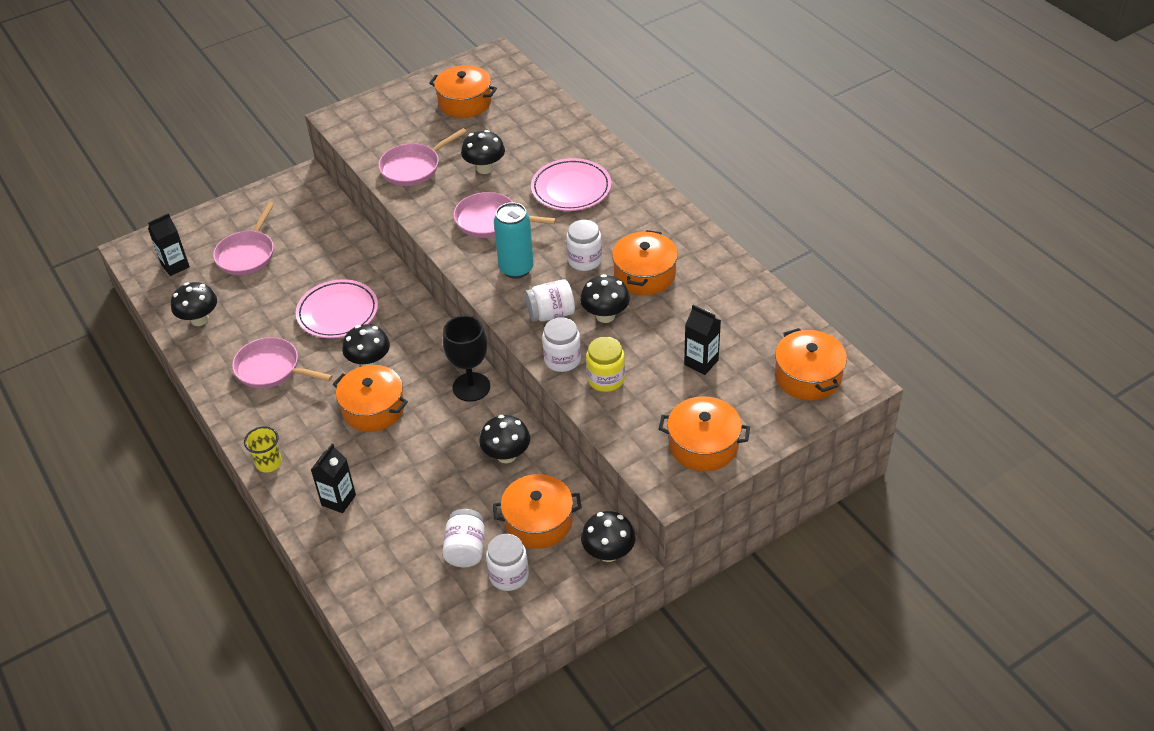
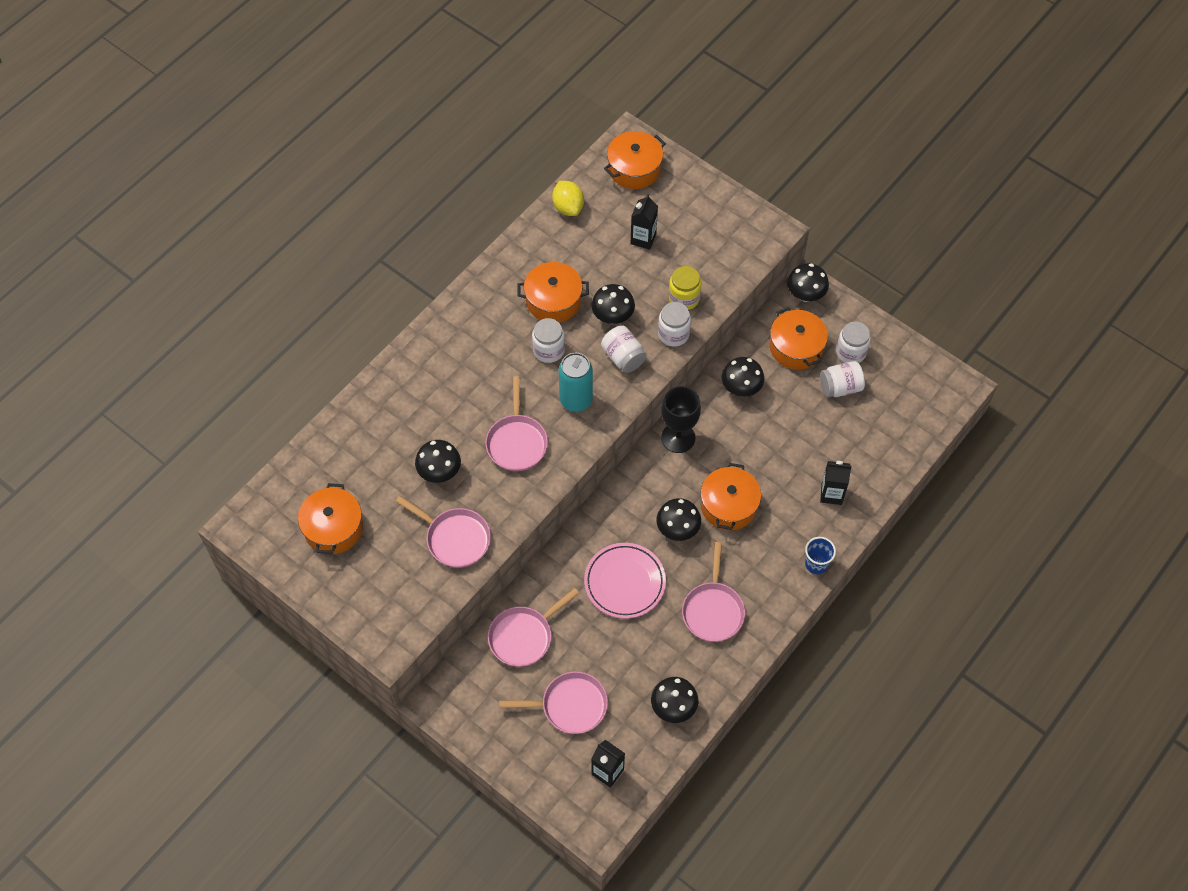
camera: 110 degrees left, 15 degrees up
(269, 463) = (816, 564): yellow cup -> blue cup
(327, 238) = (524, 636): none -> pink pan
(571, 189) = (452, 388): pink plate -> none
(703, 445) = (727, 220): orange pot -> none
(766, 309) = (568, 207): none -> yellow lemon

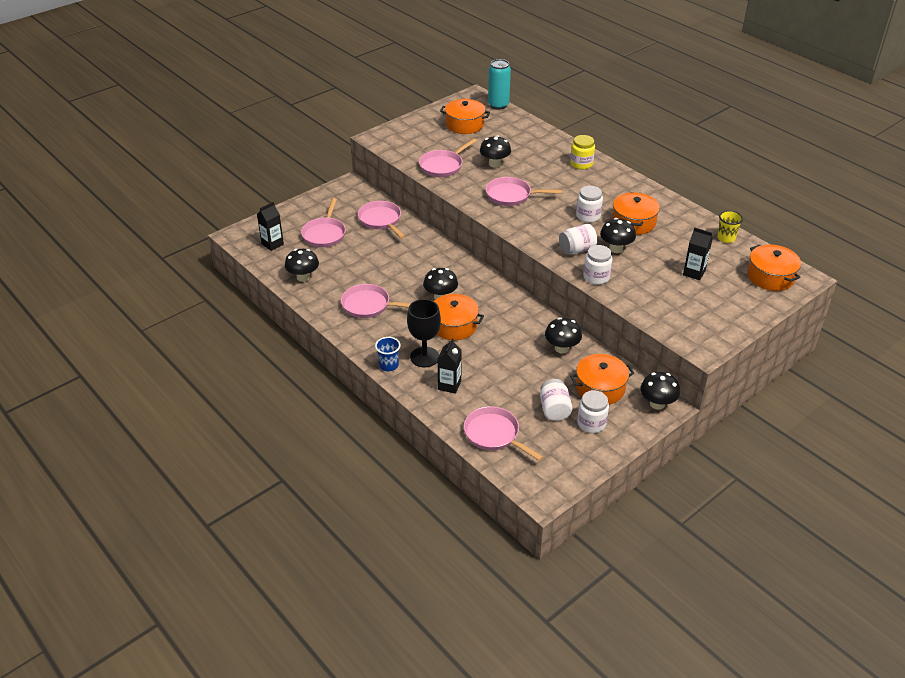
camera: 100 degrees right, 20 degrees down
(568, 207) = (726, 238): yellow lemon -> yellow cup
(576, 400) = (541, 224): turquoise can -> turquoise can (498, 105)
(624, 582) = (405, 267): pink plate -> none
(678, 438) = (520, 307): black goblet -> black goblet (424, 357)
(684, 298) = (631, 287): yellow jar -> yellow jar (581, 164)
(893, 439) = (494, 435): none -> pink pan

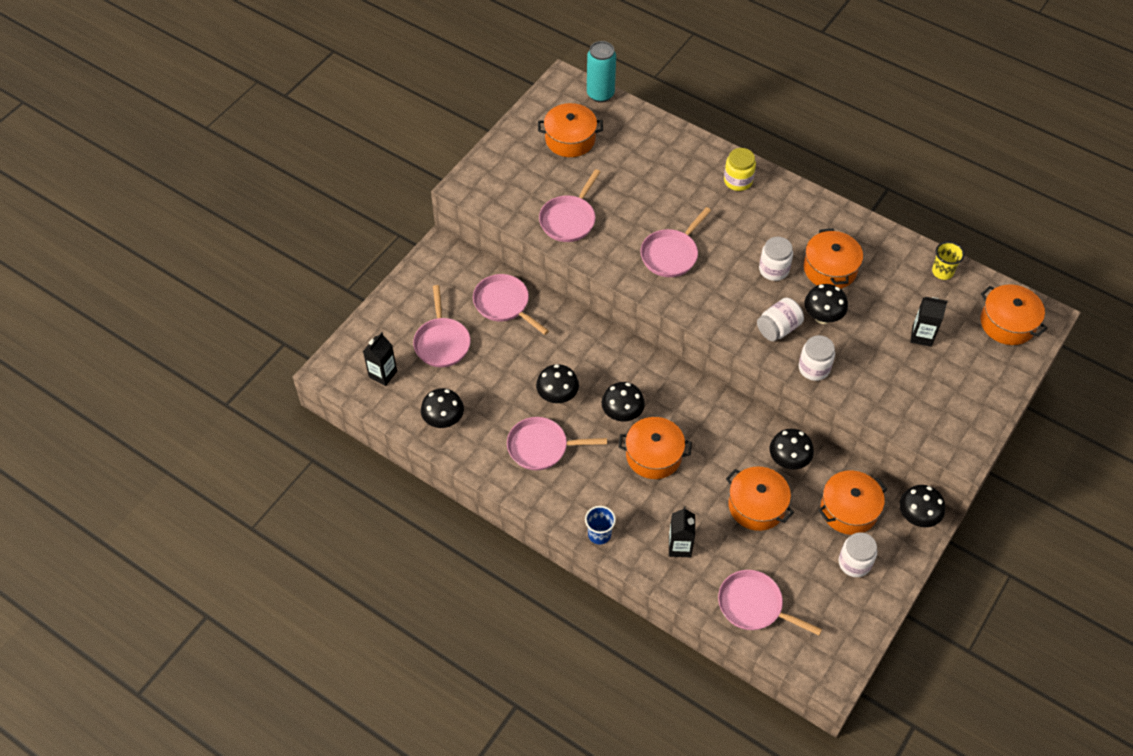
camera: 15 degrees left, 15 degrees up
(424, 357) = (636, 511): black goblet -> none
(494, 164) = (632, 203): black mushroom -> black mushroom (557, 396)
(511, 195) = (671, 254): pink pan -> pink pan turned 45 degrees counterclockwise
(524, 371) = (757, 505): none -> orange pot
(554, 409) = (808, 553): white jar -> none

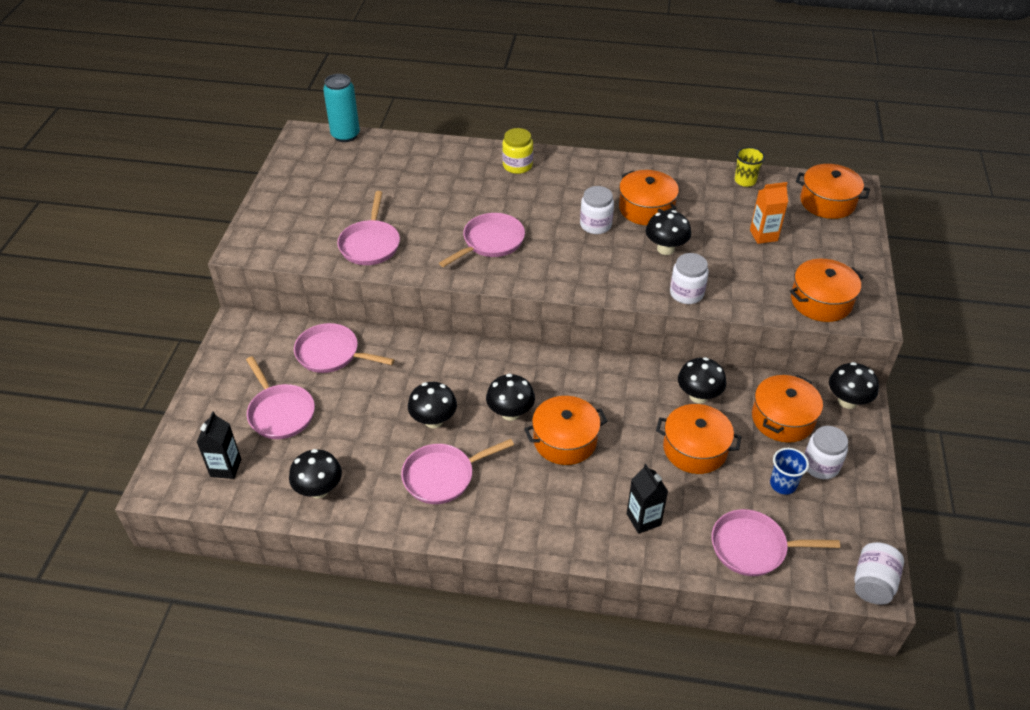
camera: 25 degrees left, 10 degrees down
(570, 139) = (335, 178): orange pot -> orange pot (821, 301)
(599, 534) = (553, 541): blue cup -> blue cup (783, 484)
(671, 254) = (490, 242): pink pan -> pink pan turned 150 degrees counterclockwise
(778, 328) = (631, 271): white jar -> white jar (872, 583)
(921, 336) = (763, 235): black carton -> orange carton

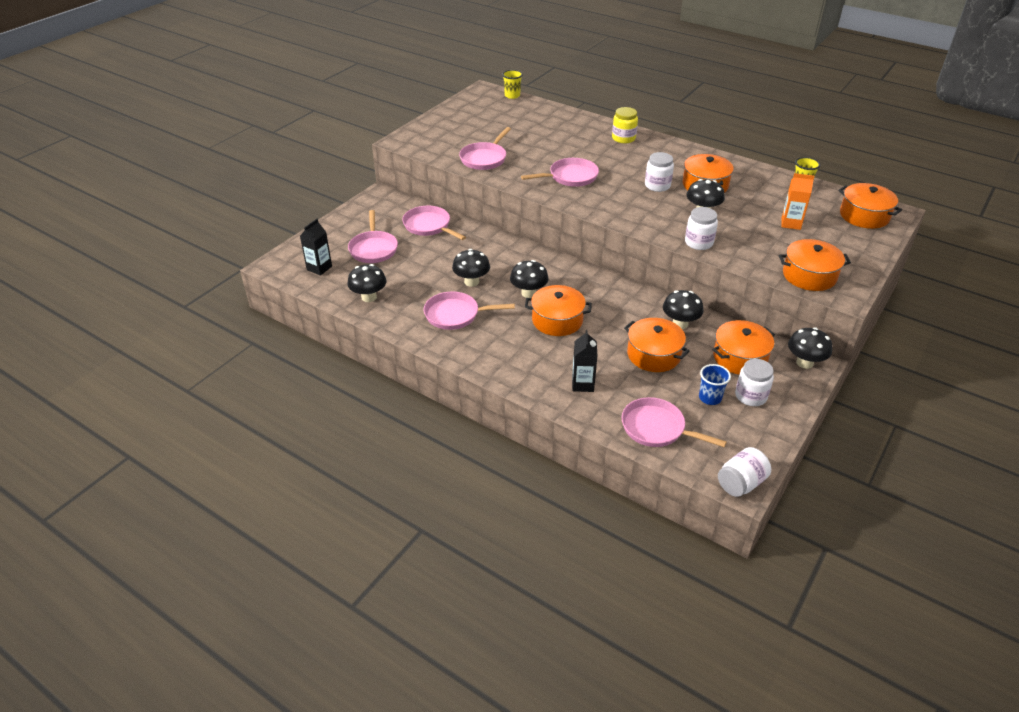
camera: 25 degrees right, 5 degrees down
(345, 135) = (512, 95): turquoise can -> yellow cup

